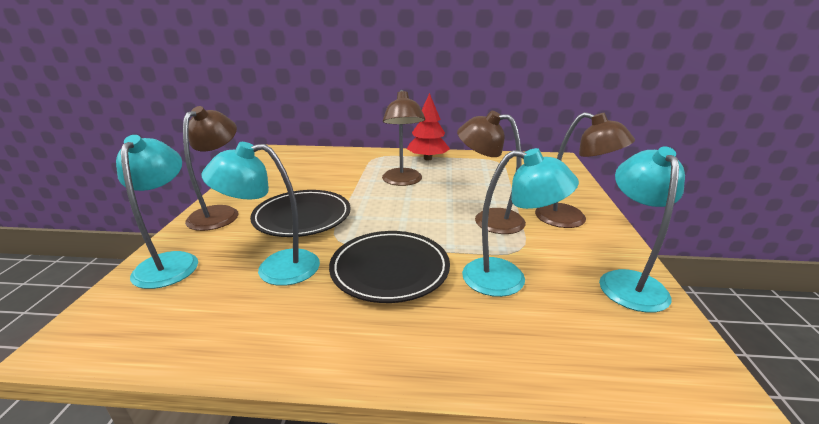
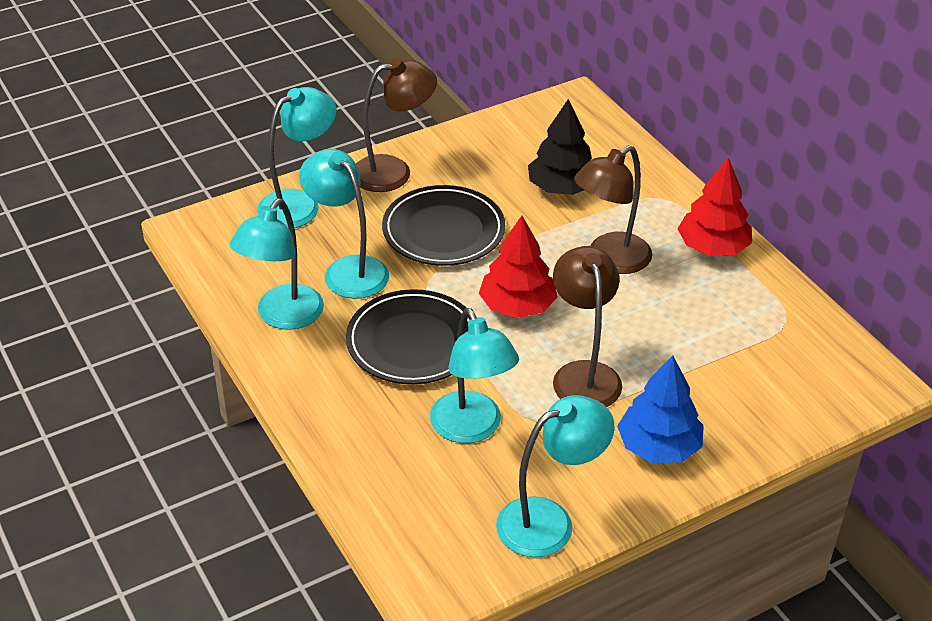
camera: 55 degrees right, 15 degrees up
(273, 327) = (282, 317): none -> turquoise lamp
(329, 174) = (561, 188): none -> black tree
(404, 218) = (517, 306): none -> red tree
(571, 219) = (658, 447): brown lamp -> blue tree

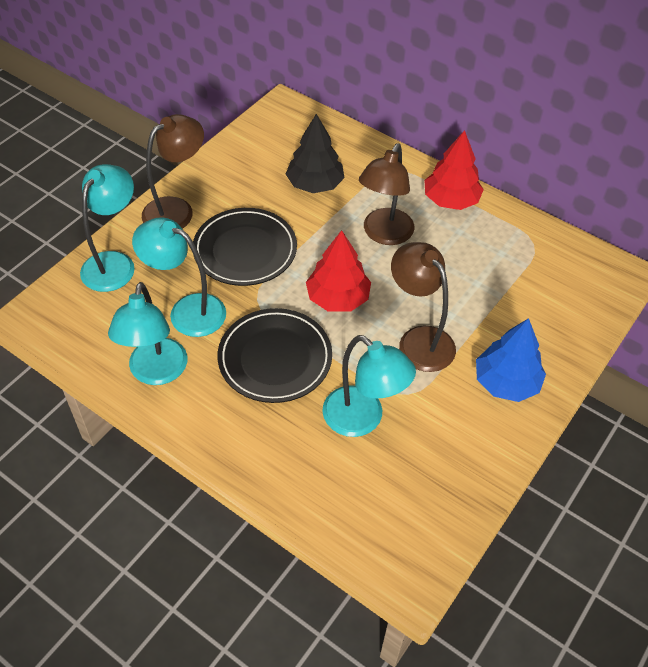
camera: 25 degrees left, 10 degrees up
(549, 521) = (464, 478): turquoise lamp -> none

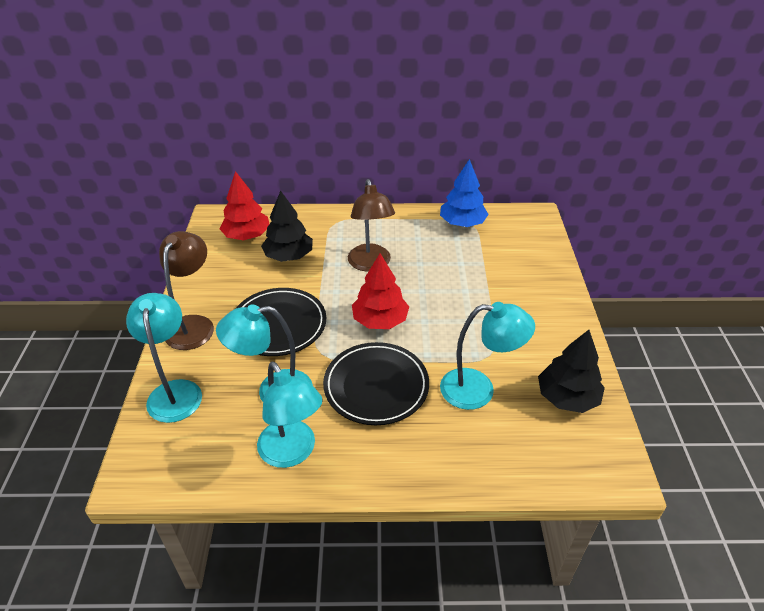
camera: 35 degrees left, 10 degrees down
(419, 340) = (461, 317): brown lamp -> none
(439, 481) = (567, 397): none -> black tree
(450, 200) = (393, 223): red tree -> red tree (247, 236)
(506, 382) = (540, 312): blue tree -> blue tree (462, 223)

